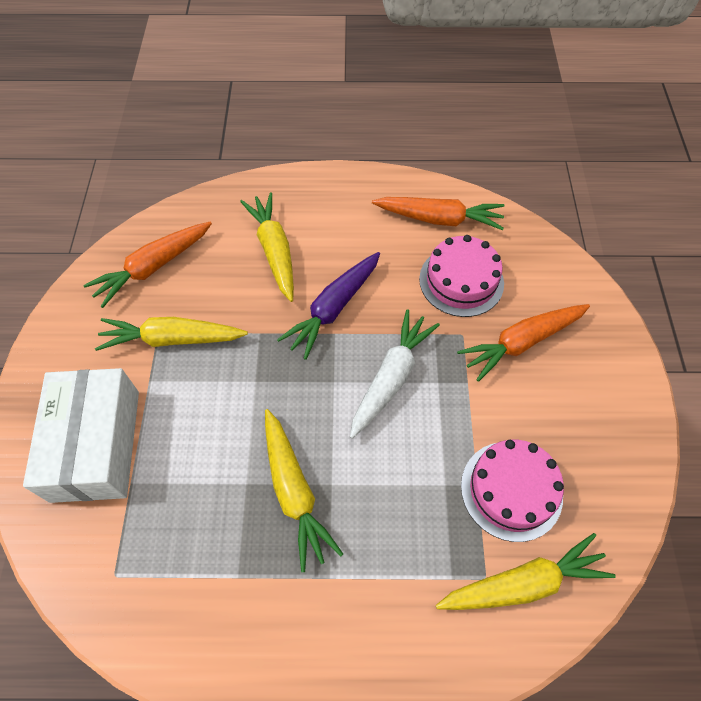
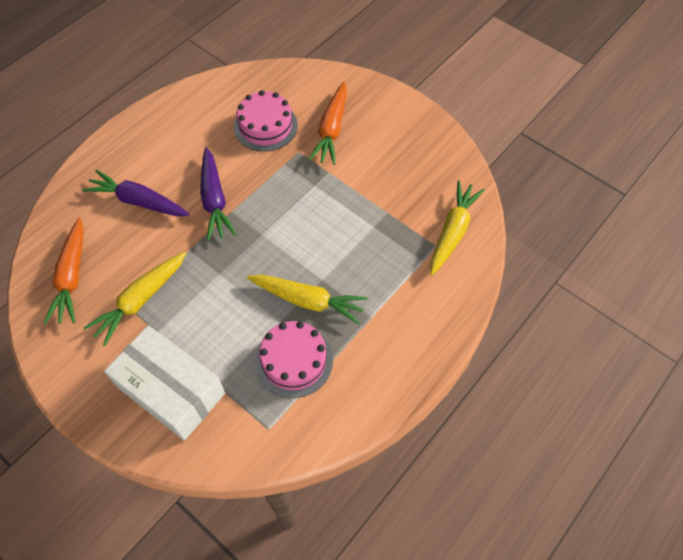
camera: 50 degrees left, 0 degrees up
(274, 251) = (138, 201): yellow carrot -> purple carrot
(391, 377) = (289, 204): white carrot -> none
(439, 219) = (214, 104): orange carrot -> none
(511, 490) = (404, 200): pink cake -> pink cake (294, 360)

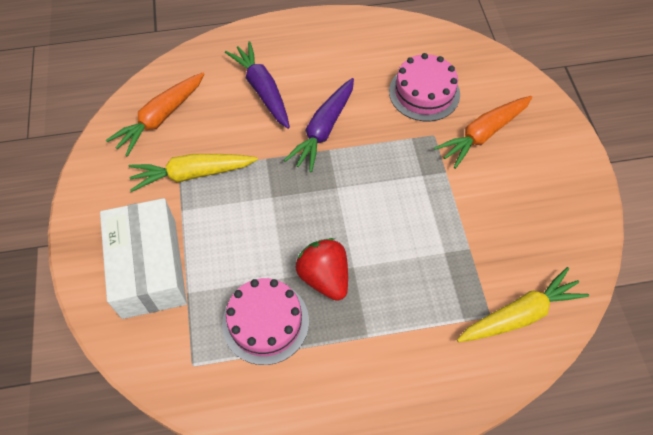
camera: 40 degrees right, 0 degrees up
(308, 300) = (324, 277): yellow carrot -> red strawberry

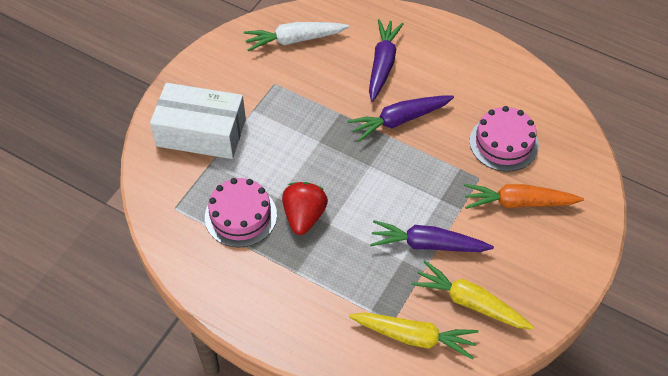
camera: 40 degrees right, 5 degrees down
(149, 268) = (201, 132): white box -> white box turned 75 degrees clockwise
(160, 118) = (294, 40): orange carrot -> white carrot
(192, 174) = (281, 91): yellow carrot -> yellow carrot (470, 302)
(450, 223) = (427, 244): none -> purple carrot

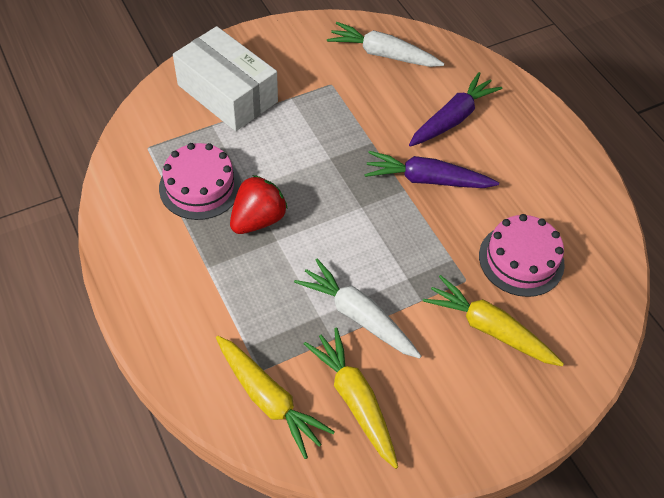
camera: 30 degrees right, 0 degrees up
(427, 244) = (357, 315): purple carrot -> white carrot
(518, 202) = (489, 328): orange carrot -> yellow carrot

